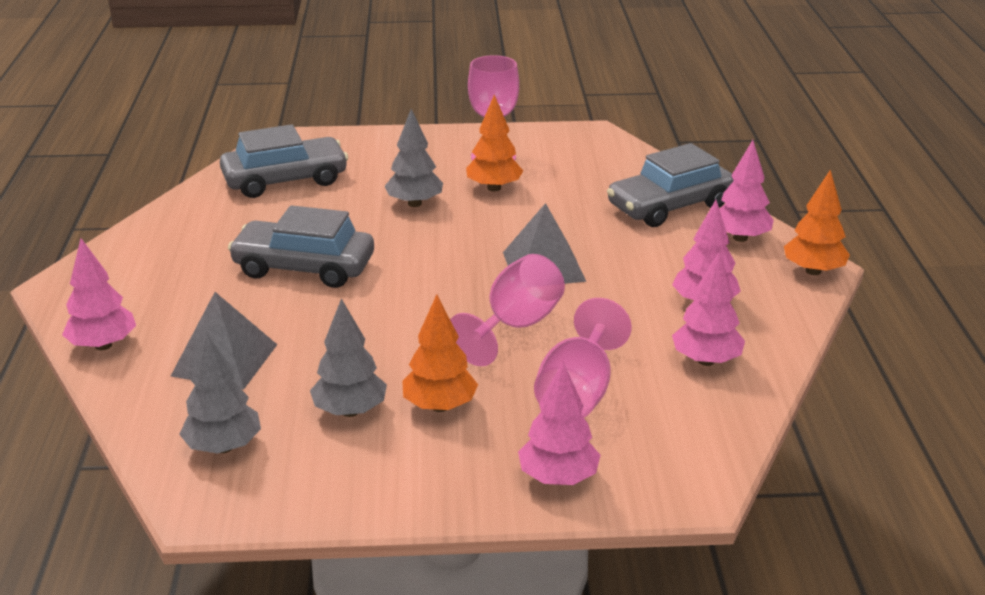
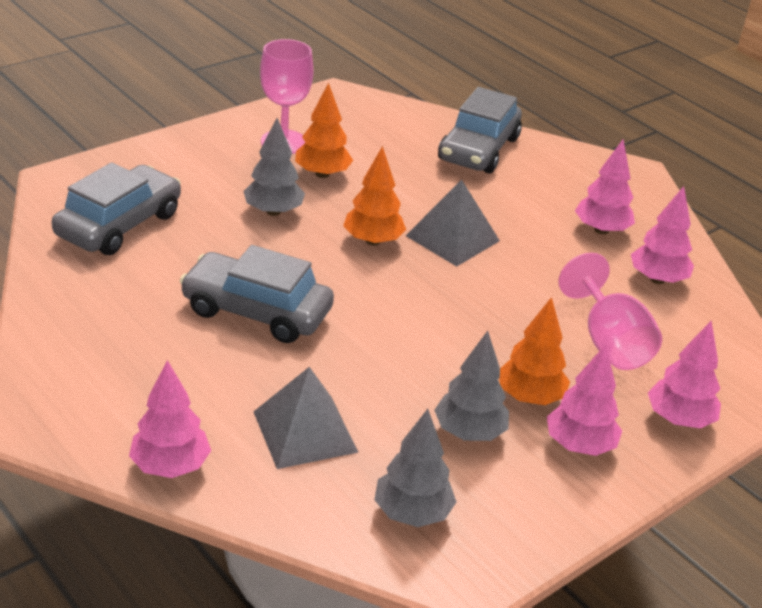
camera: 40 degrees left, 5 degrees up
(304, 267) = (256, 311): grey car -> grey car turned 45 degrees clockwise
(515, 326) = (497, 302): pink goblet -> none
(740, 238) = (560, 163): pink tree -> pink tree (579, 445)
(813, 271) = (638, 176): orange tree -> orange tree (372, 241)

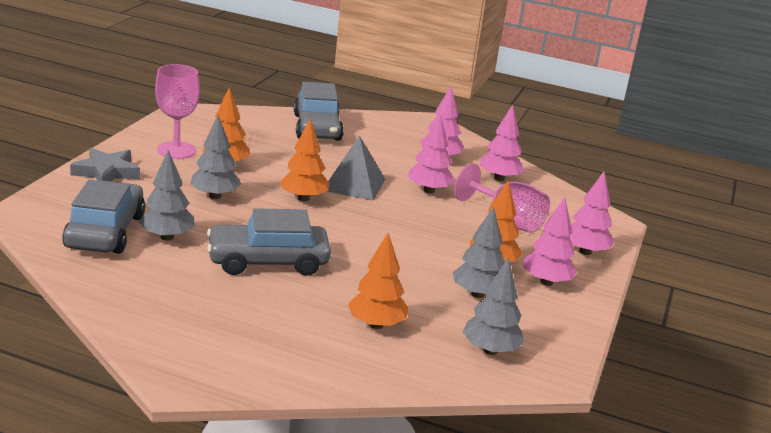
camera: 30 degrees left, 10 degrees down
(170, 466) = (308, 374): pink tree -> pink tree (429, 190)
(175, 249) = (167, 237): none -> grey tree
(184, 152) = (106, 172): none -> grey star
(305, 431) = (376, 324): grey pyramid -> orange tree

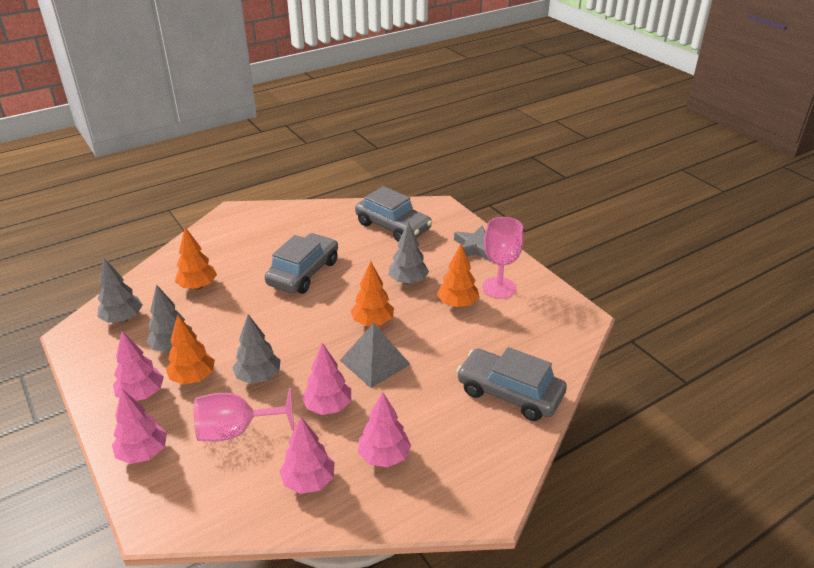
camera: 130 degrees right, 10 degrees up
(167, 237) = (367, 245): grey tree -> grey tree (258, 377)

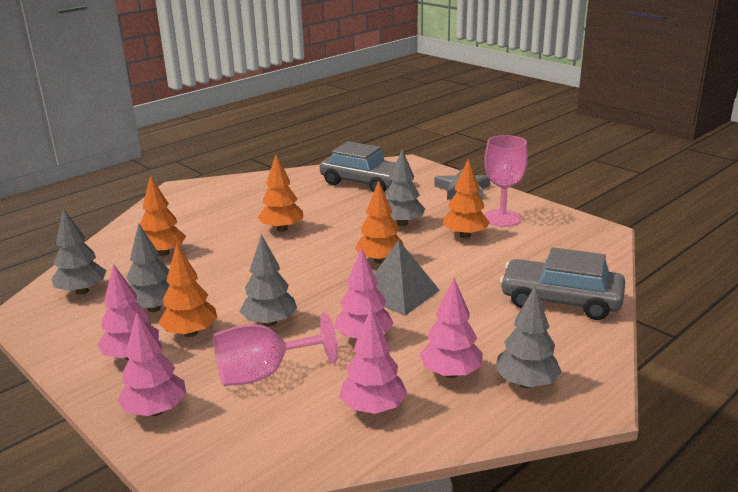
camera: 10 degrees left, 10 degrees down
(303, 273) = (282, 229): grey car -> orange tree
(441, 478) = (526, 383): none -> grey tree

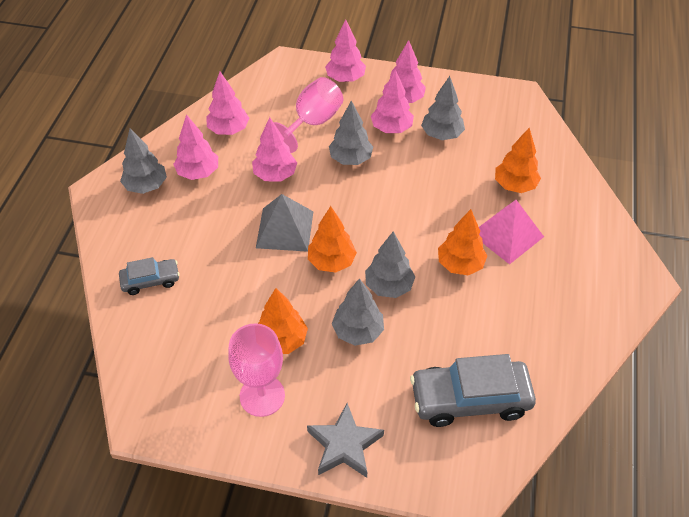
camera: 145 degrees right, 25 degrees up
(82, 291) = (511, 125): grey tree -> grey tree (389, 286)
(191, 333) = (391, 128): orange tree -> pink tree
(222, 231) = (507, 235): none -> pink pyramid
(560, 300) = (150, 280): grey car -> grey car, size x0.55

